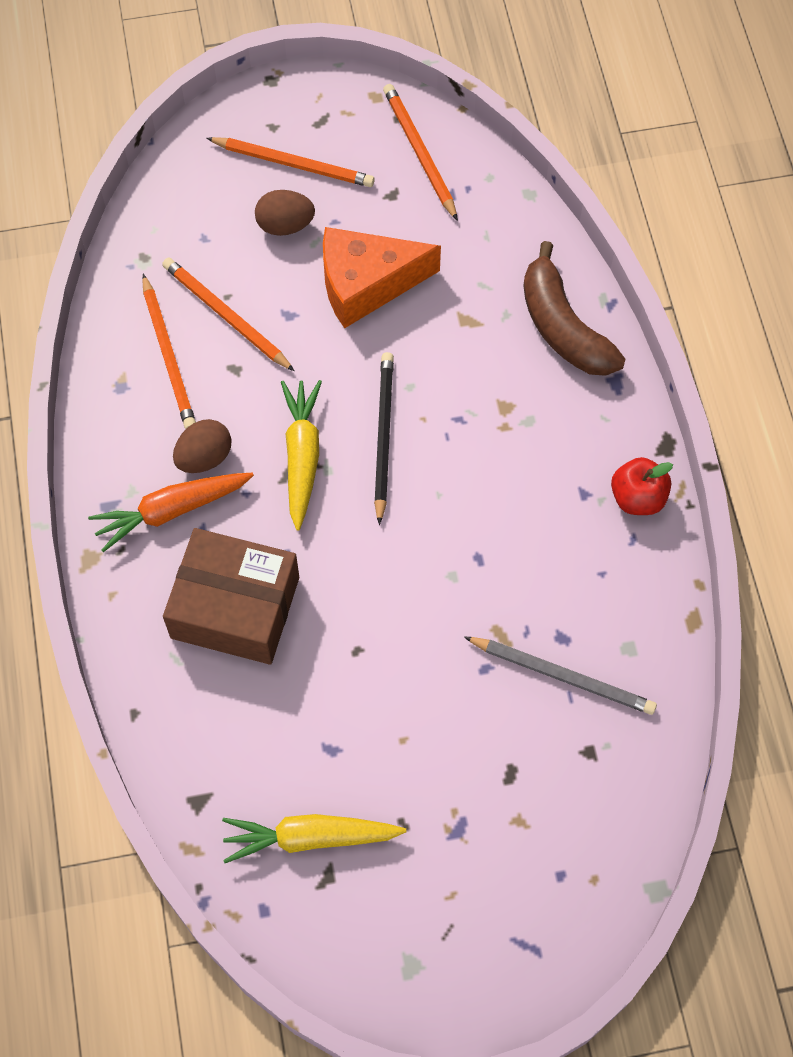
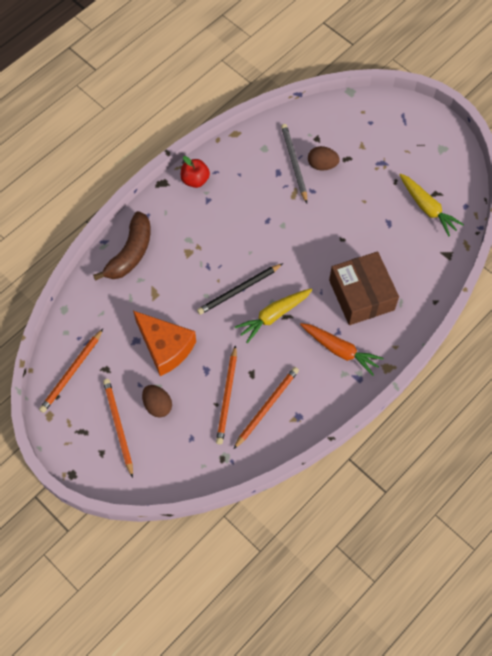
camera: 125 degrees left, 0 degrees up
(204, 457) = (305, 355): brown egg -> brown egg (322, 165)

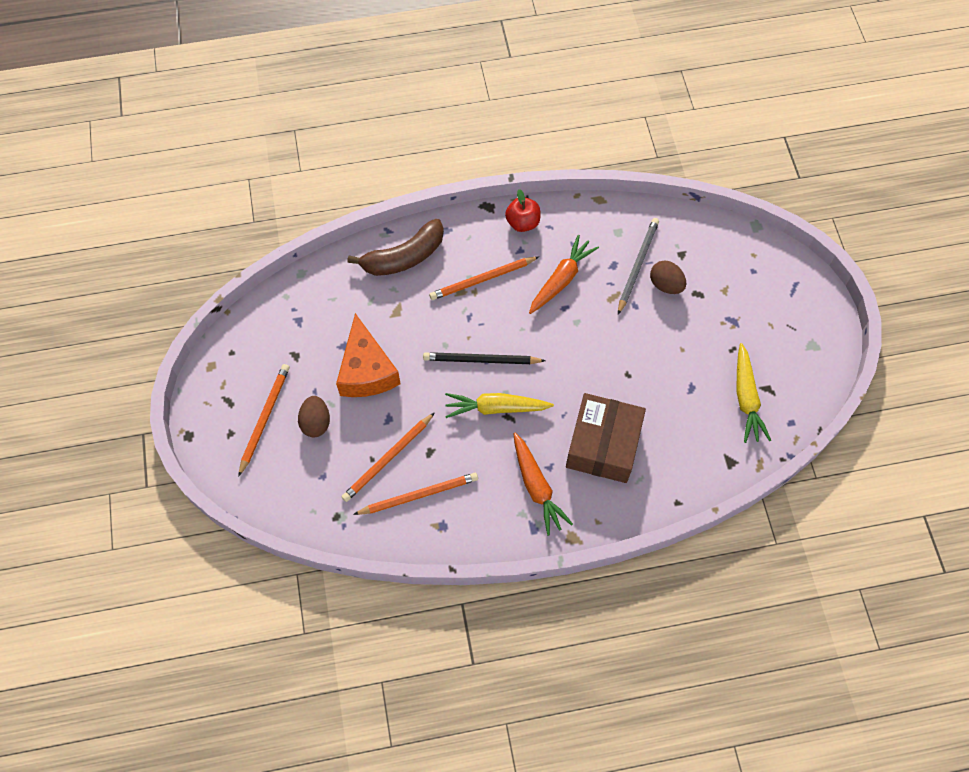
camera: 35 degrees right, 0 degrees up
(72, 372) = (262, 338): orange pencil -> orange pencil (482, 279)
(251, 203) = (561, 279): none -> orange carrot

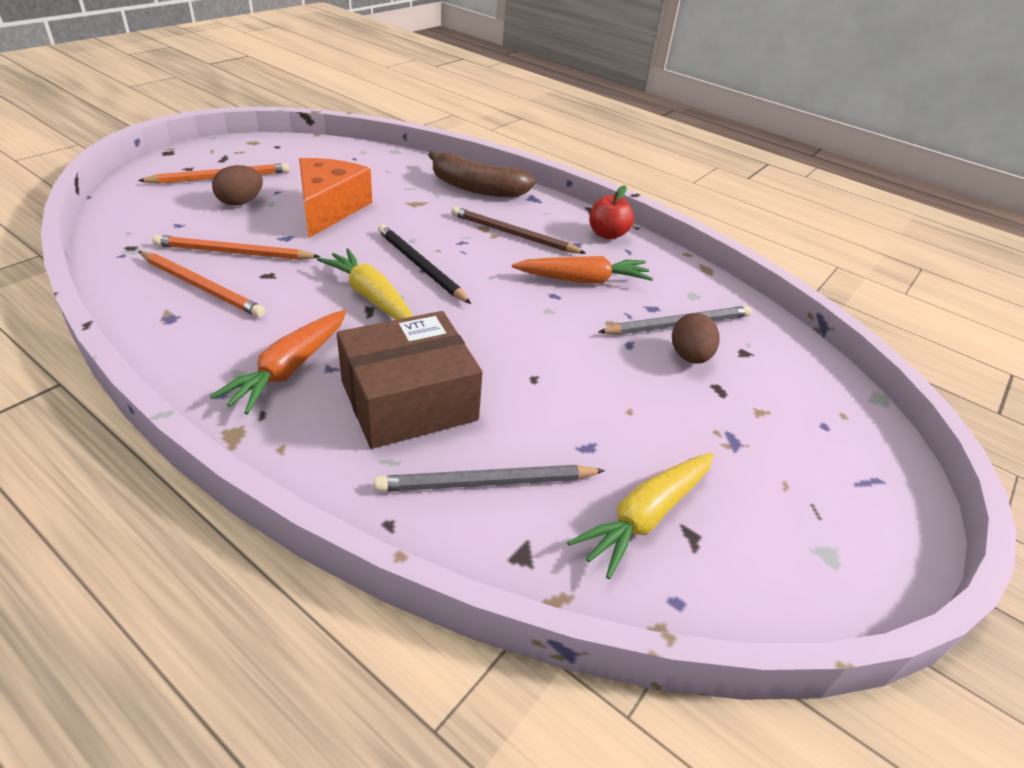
camera: 45 degrees right, 25 degrees down
(366, 371) = (329, 208): orange cheese -> orange cheese turned 150 degrees clockwise
(482, 279) = (513, 234): orange pencil -> brown pencil
(682, 447) = (486, 483): none -> grey pencil

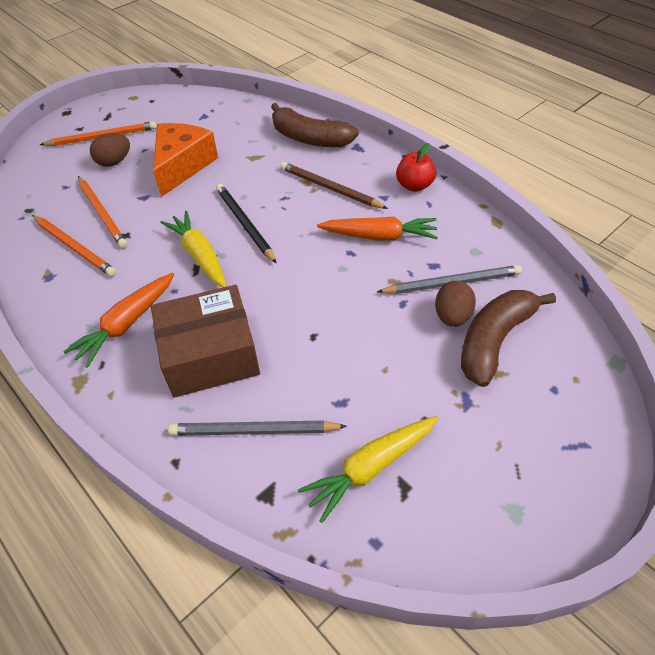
camera: 15 degrees right, 10 degrees up
(234, 253) = (102, 213): orange pencil -> orange pencil turned 135 degrees counterclockwise
(744, 380) = (494, 341): none -> brown banana

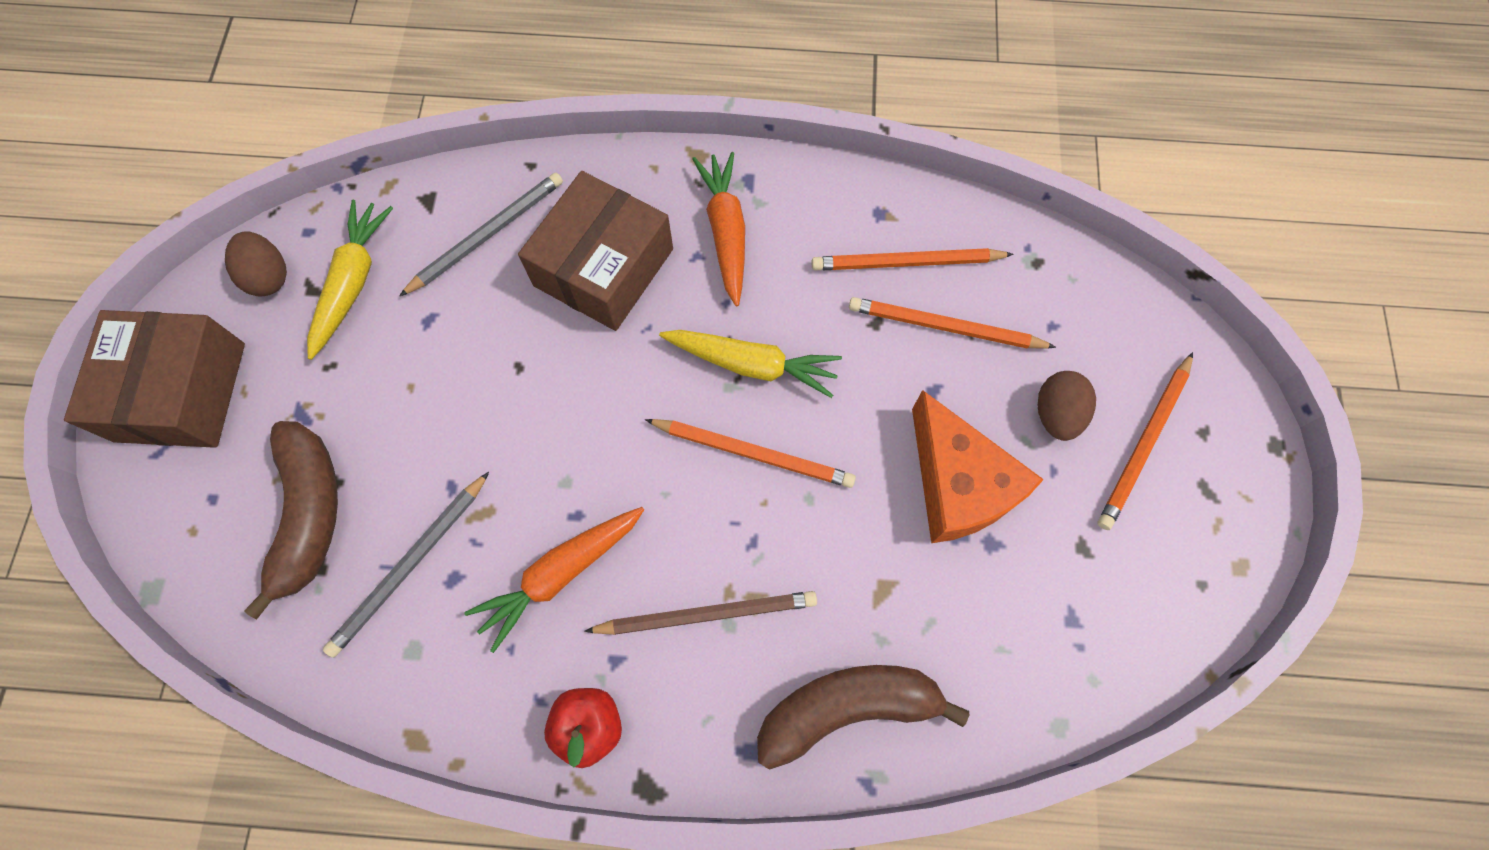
camera: 135 degrees right, 20 degrees up
(244, 224) = (753, 453): black pencil -> orange pencil
(452, 316) = (378, 512): brown egg -> brown egg (269, 276)
(547, 477) = (181, 392): none -> brown box

